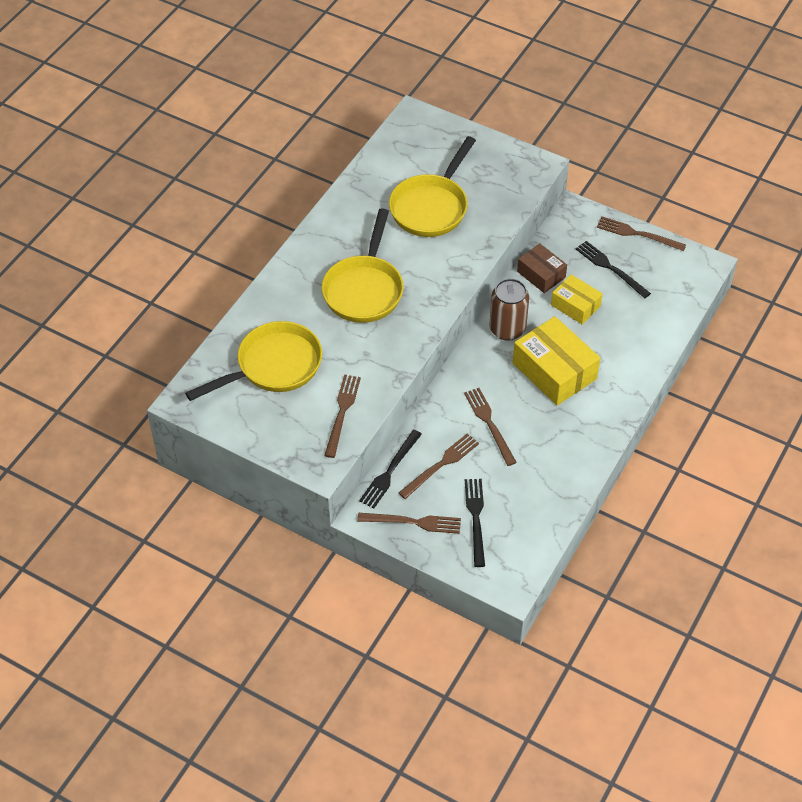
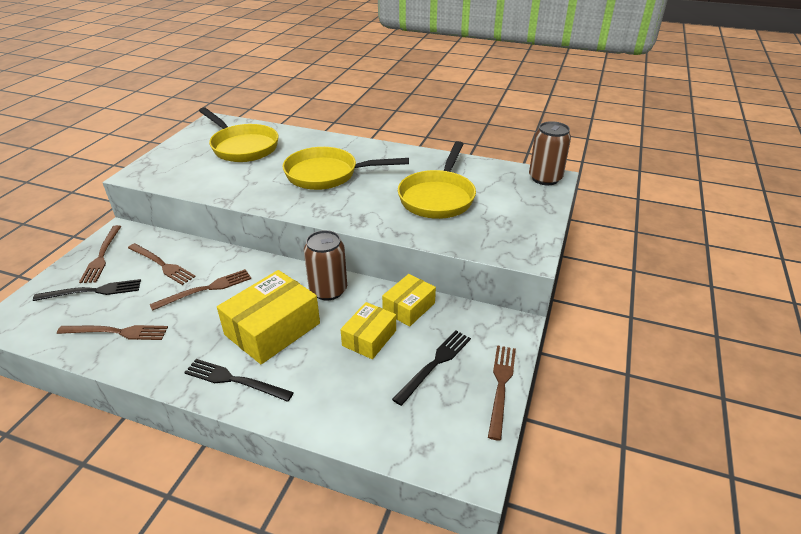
camera: 80 degrees right, 15 degrees down
(342, 412) = (189, 178): brown fork -> brown fork (117, 332)
(390, 471) = (161, 238): black fork -> black fork (235, 380)
(414, 121) = (545, 178): none -> brown can
(431, 207) = (438, 197): yellow pan -> yellow pan turned 90 degrees counterclockwise
(541, 274) = (409, 307): brown box -> yellow box

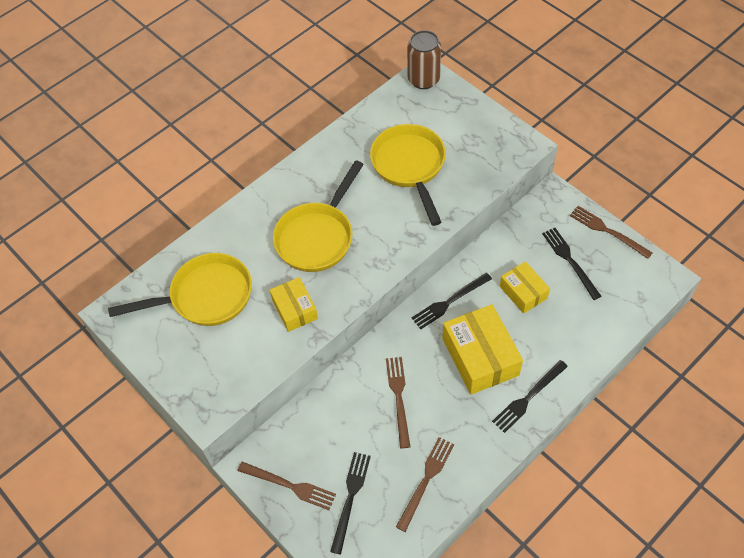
camera: 60 degrees left, 20 degrees up
(162, 265) = (337, 430): brown fork -> none
(328, 290) = (449, 302): brown can -> black fork
(409, 307) = (500, 252): yellow box -> yellow box (295, 309)
(438, 197) = (410, 167): yellow pan -> yellow pan turned 150 degrees counterclockwise

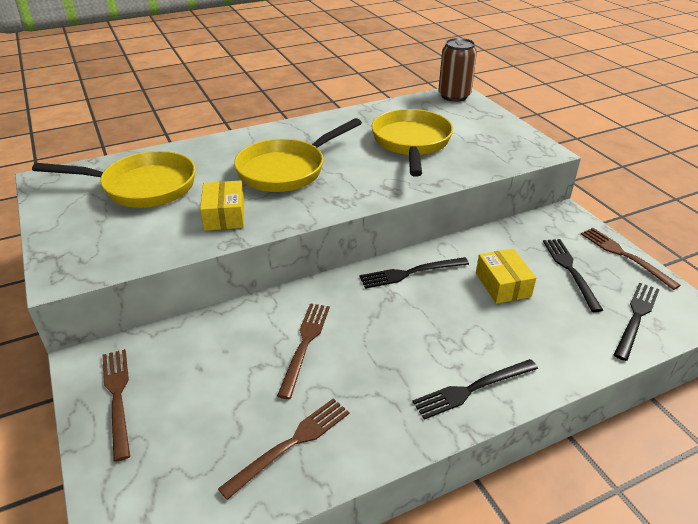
camera: 15 degrees right, 20 degrees down
(289, 486) = (118, 397): brown fork -> brown fork turned 150 degrees counterclockwise
(350, 498) = (181, 434): black fork -> black fork (636, 317)
(480, 357) = (425, 331): yellow box -> none

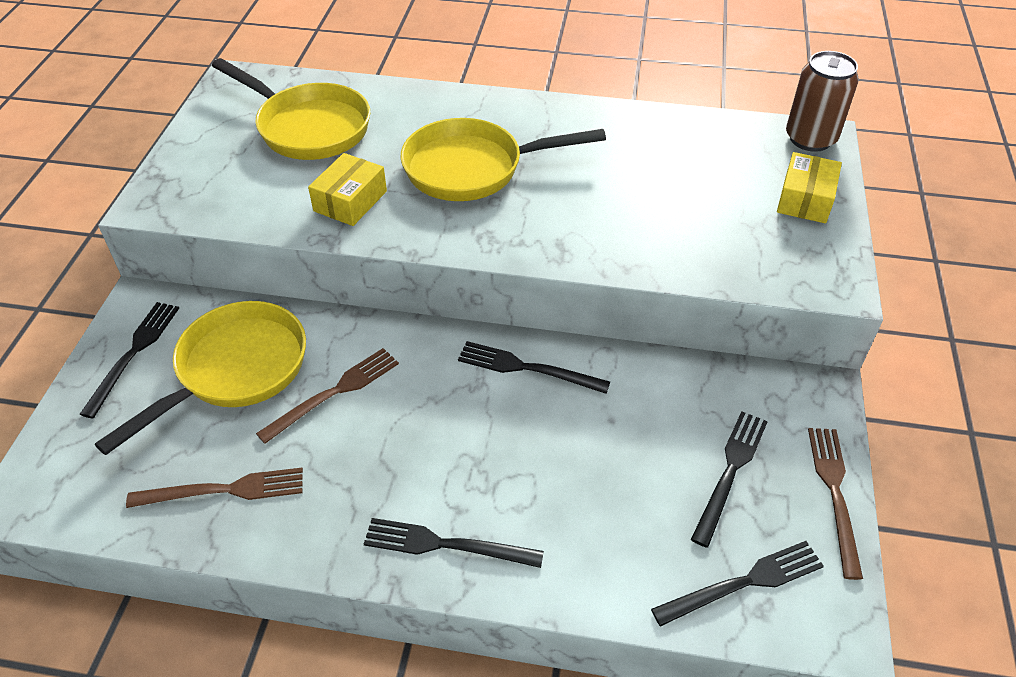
camera: 35 degrees right, 10 degrees up
(118, 397) = (134, 354): brown fork -> black fork
(411, 143) = (662, 192): yellow pan -> yellow pan (235, 370)
(503, 285) = (620, 442): yellow box -> yellow box (805, 199)

